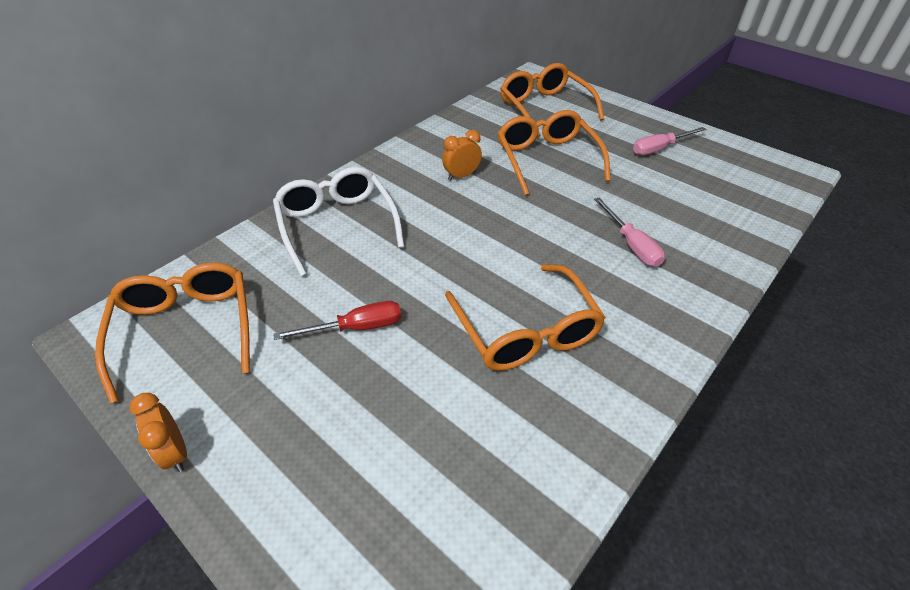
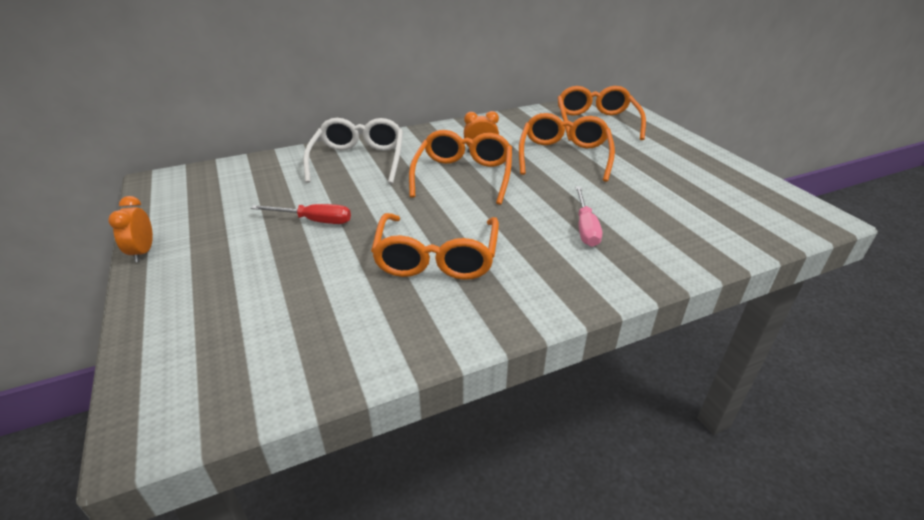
camera: 25 degrees right, 10 degrees down
(186, 330) = (209, 192): orange glasses -> orange glasses (463, 176)
(659, 148) = (681, 170): pink screwdriver -> none

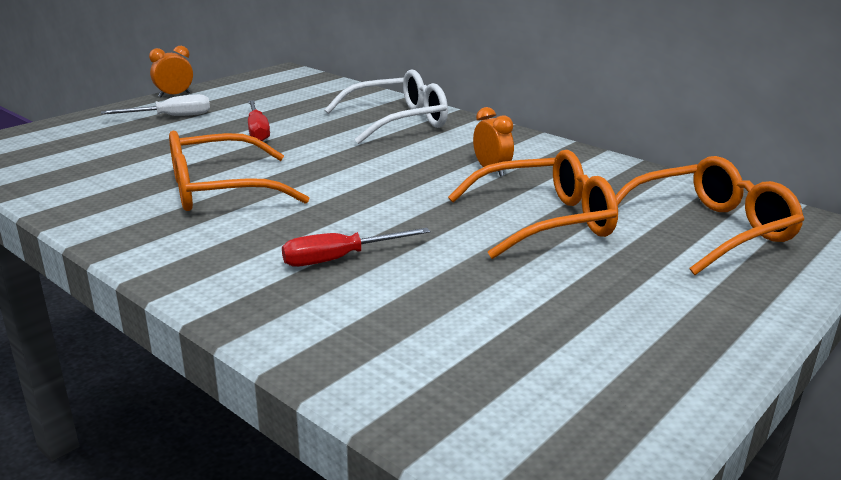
camera: 65 degrees right, 10 degrees down
(216, 262) = (171, 117): none -> white screwdriver
(463, 176) = (414, 172): orange glasses -> none
(585, 228) = (339, 259): pink screwdriver -> red screwdriver

